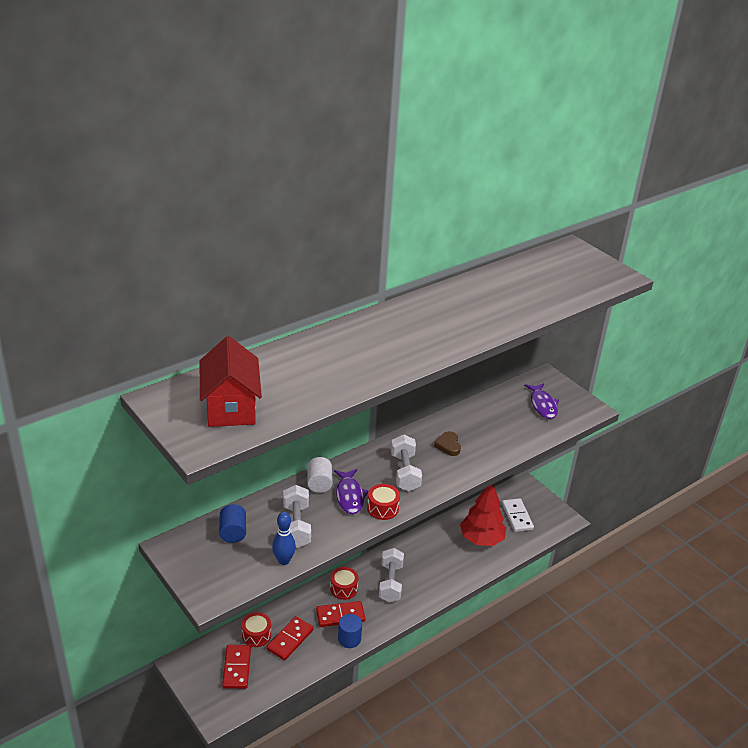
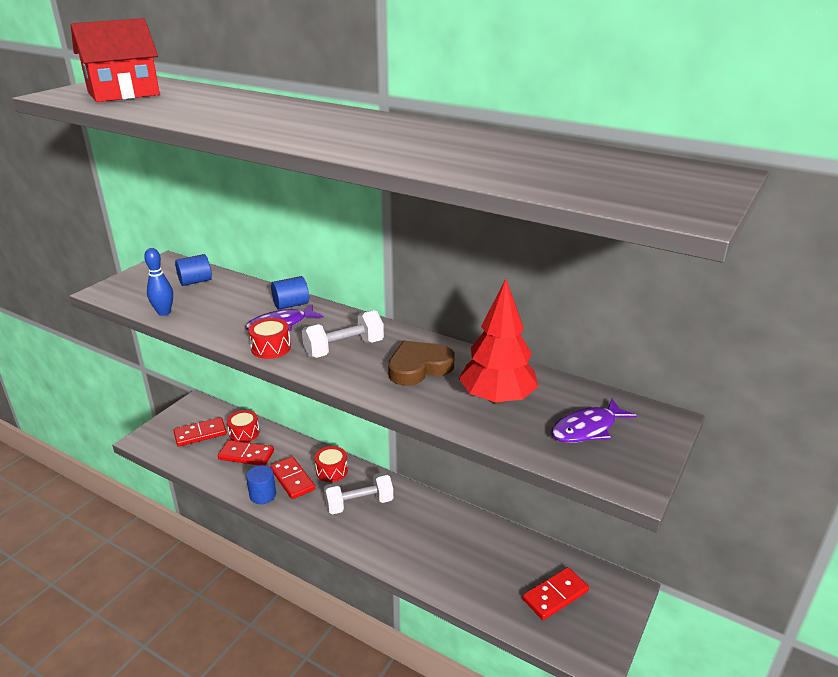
camera: 70 degrees right, 5 degrees down
(296, 526) = (218, 308): white dumbbell -> none
(319, 483) = (291, 305): white cylinder -> blue cylinder
(448, 445) = (419, 367): brown heart -> brown heart, size x1.63
(481, 539) = (483, 567): red tree -> red tree (497, 399)
(517, 516) = (555, 595): white domino -> red domino

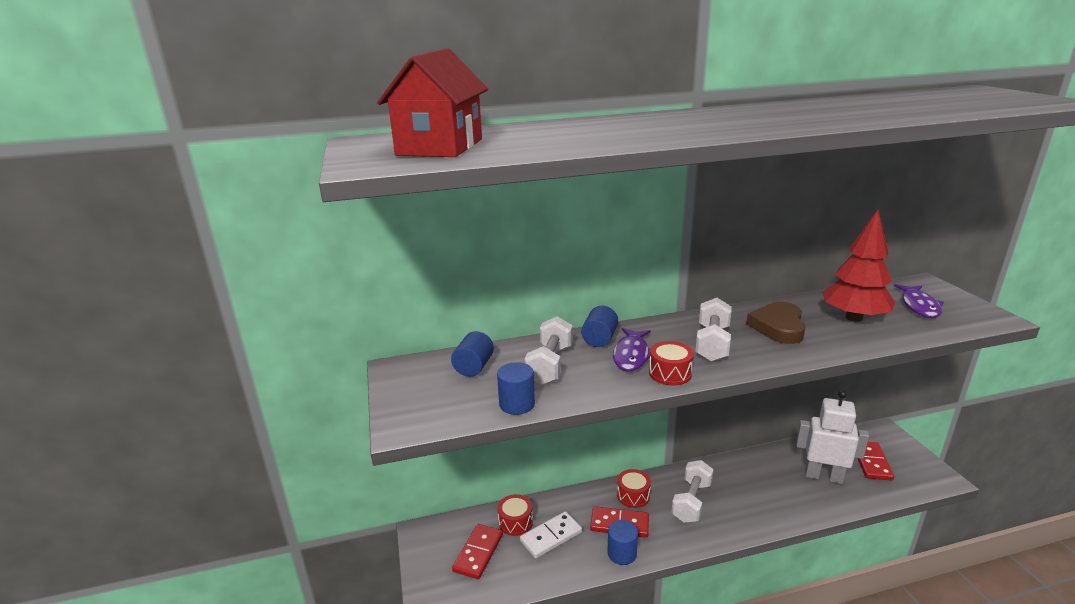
camera: 45 degrees left, 5 degrees down
(164, 312) = (517, 404): blue bowling pin -> blue cylinder
(229, 303) = (550, 365): none -> white dumbbell
(246, 455) = (551, 536): red domino -> white domino
(489, 569) = (823, 476): none -> white robot

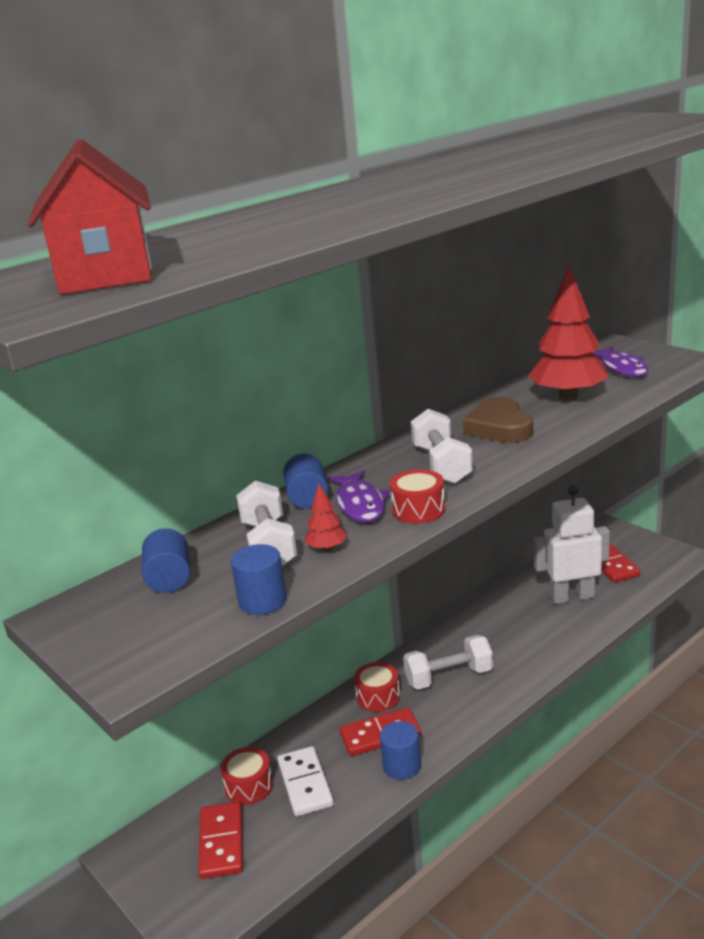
camera: 25 degrees left, 0 degrees up
(551, 536) = (305, 783): white domino -> white domino turned 45 degrees counterclockwise
(586, 380) = (327, 548): none -> red tree
(691, 501) = (449, 677): white dumbbell -> white dumbbell turned 75 degrees clockwise

